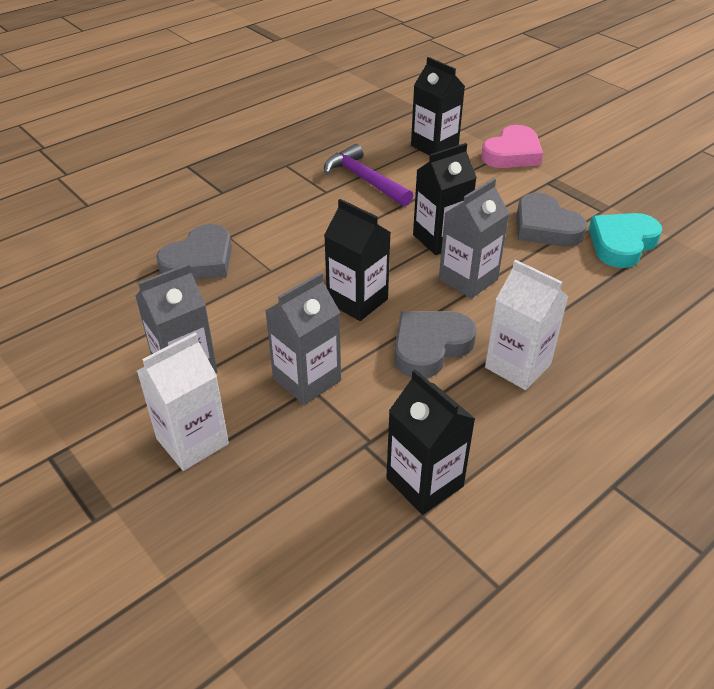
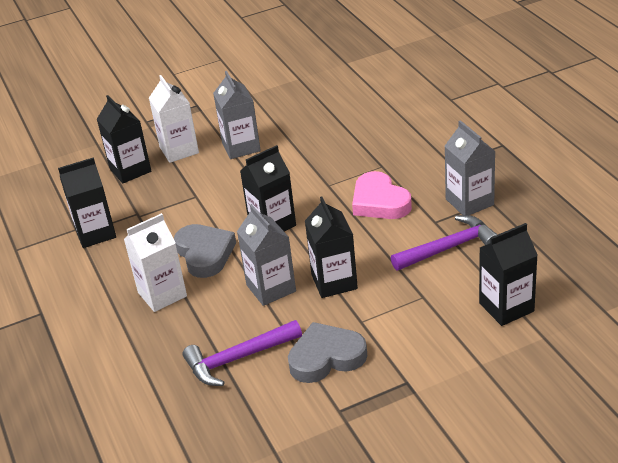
camera: 110 degrees right, 5 degrees down
(200, 260) = (354, 152): grey heart -> none
(252, 492) = (130, 170): none -> black carton
(307, 379) = (204, 194): grey carton -> grey carton (469, 202)
(512, 153) = (476, 368): pink heart -> pink heart (379, 202)
(580, 280) = (238, 358): none -> purple hammer
(622, 244) = (278, 407): turquoise heart -> none

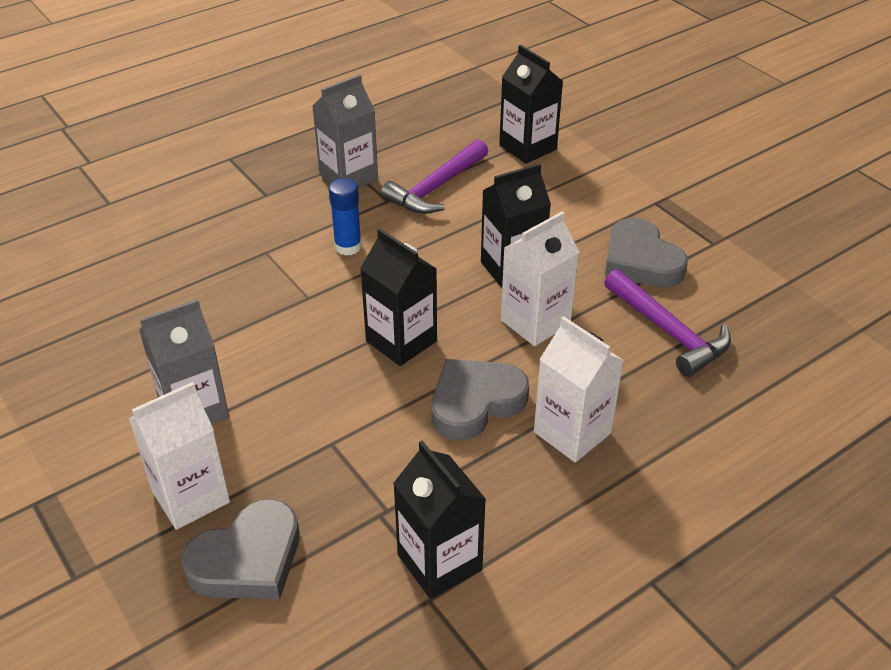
camera: 105 degrees left, 5 degrees up
(130, 170) = (248, 559): black carton -> grey heart
(271, 288) = (535, 322): grey carton -> white carton
(379, 202) = (348, 247): pink heart -> blue glue stick
(449, 248) = (436, 187): purple hammer -> purple hammer turned 105 degrees counterclockwise

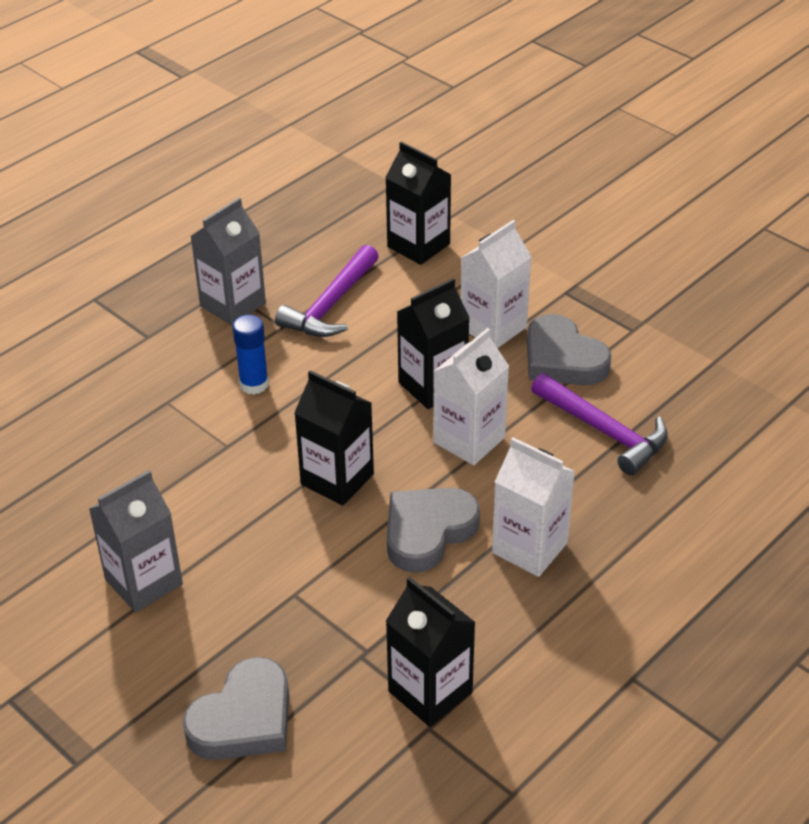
camera: 10 degrees left, 0 degrees up
(191, 496) = (168, 668): white carton -> white carton (493, 328)

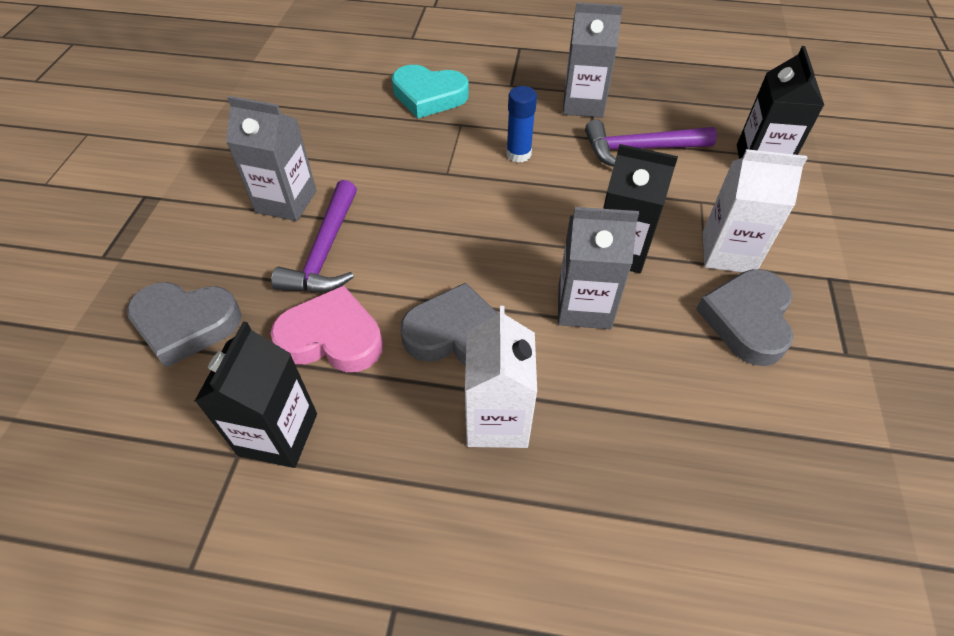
camera: 55 degrees right, 10 degrees up
(95, 403) = (429, 96): none -> turquoise heart
(337, 479) = (466, 248): black carton -> none
(357, 616) = (332, 337): none -> pink heart
(469, 440) = (584, 306): white carton -> grey carton
(604, 431) = (693, 401): purple hammer -> purple hammer (325, 251)

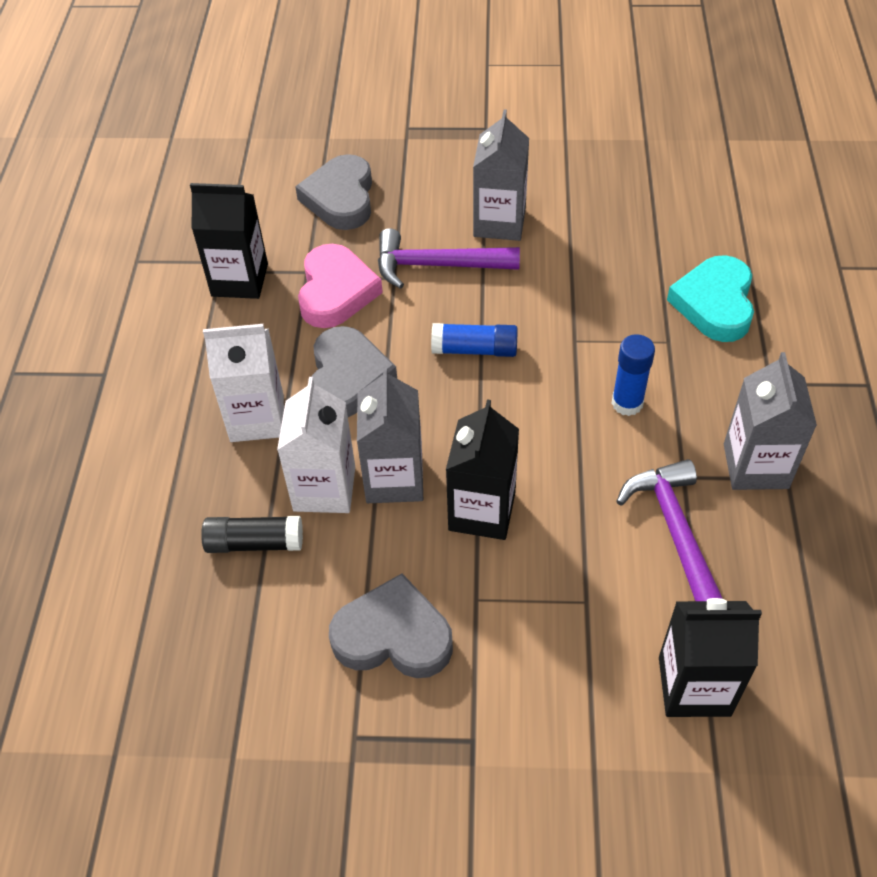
camera: 85 degrees right, 0 degrees up
(442, 236) = (474, 350): none -> blue glue stick
(658, 425) = (255, 543): none -> black glue stick
(728, 252) = (497, 625): white carton -> white carton (324, 488)

